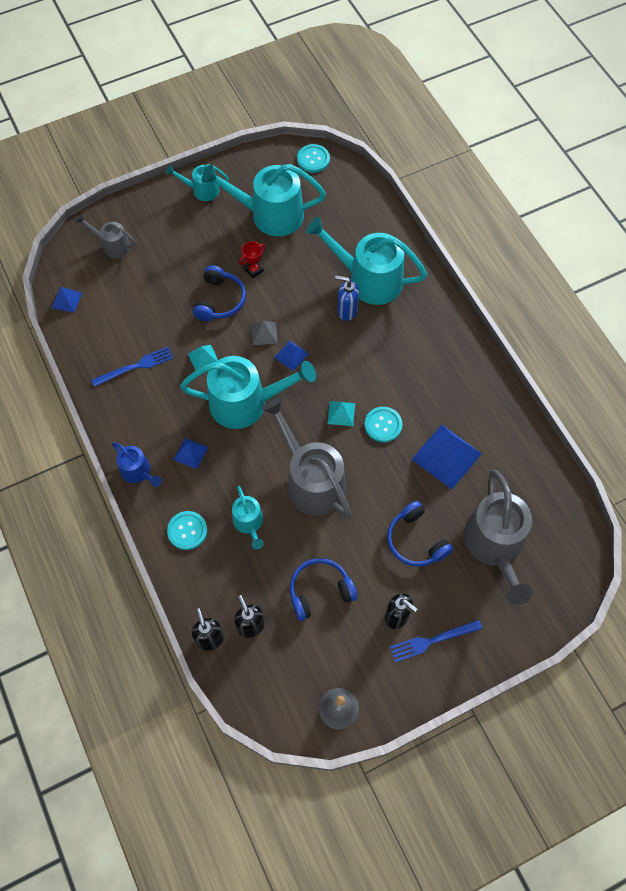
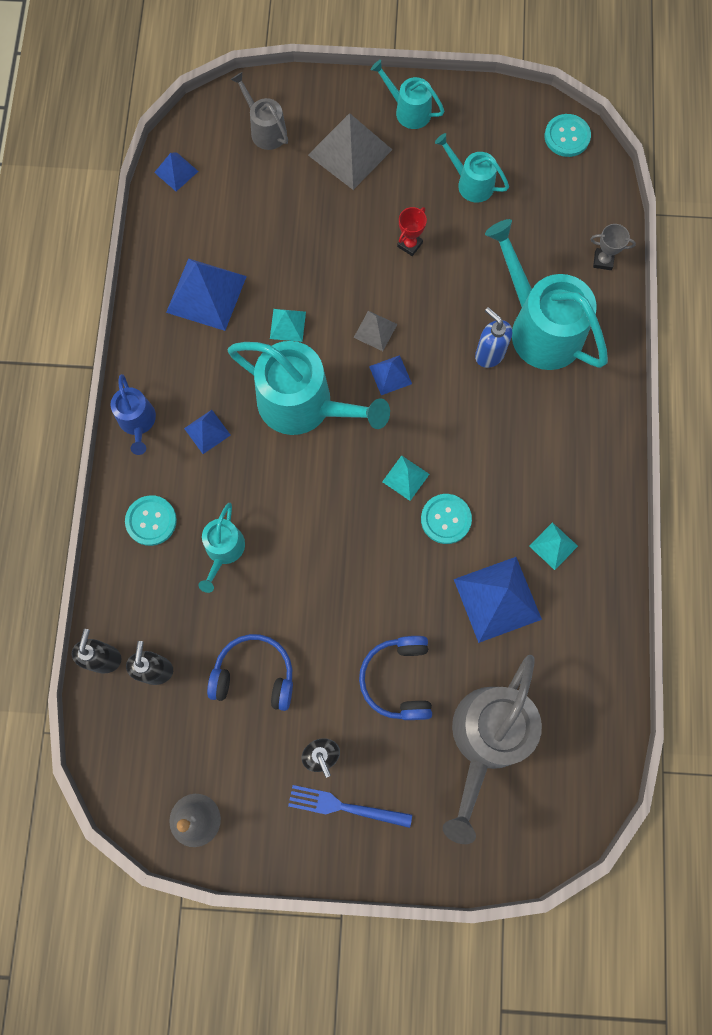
camera: 30 degrees right, 10 degrees up
(136, 366) = (206, 294): blue fork -> blue pyramid
(179, 233) = (350, 152): none -> grey pyramid
(220, 300) = (348, 262): blue headphones -> none
(254, 270) = (410, 245): red trophy -> red trophy turned 45 degrees counterclockwise
(270, 215) = (471, 183): turquoise watering can -> turquoise watering can, size x0.52
(311, 481) = (322, 540): grey watering can -> none
(382, 221) = (603, 260): none -> grey trophy
(460, 405) = (553, 546): none -> turquoise pyramid

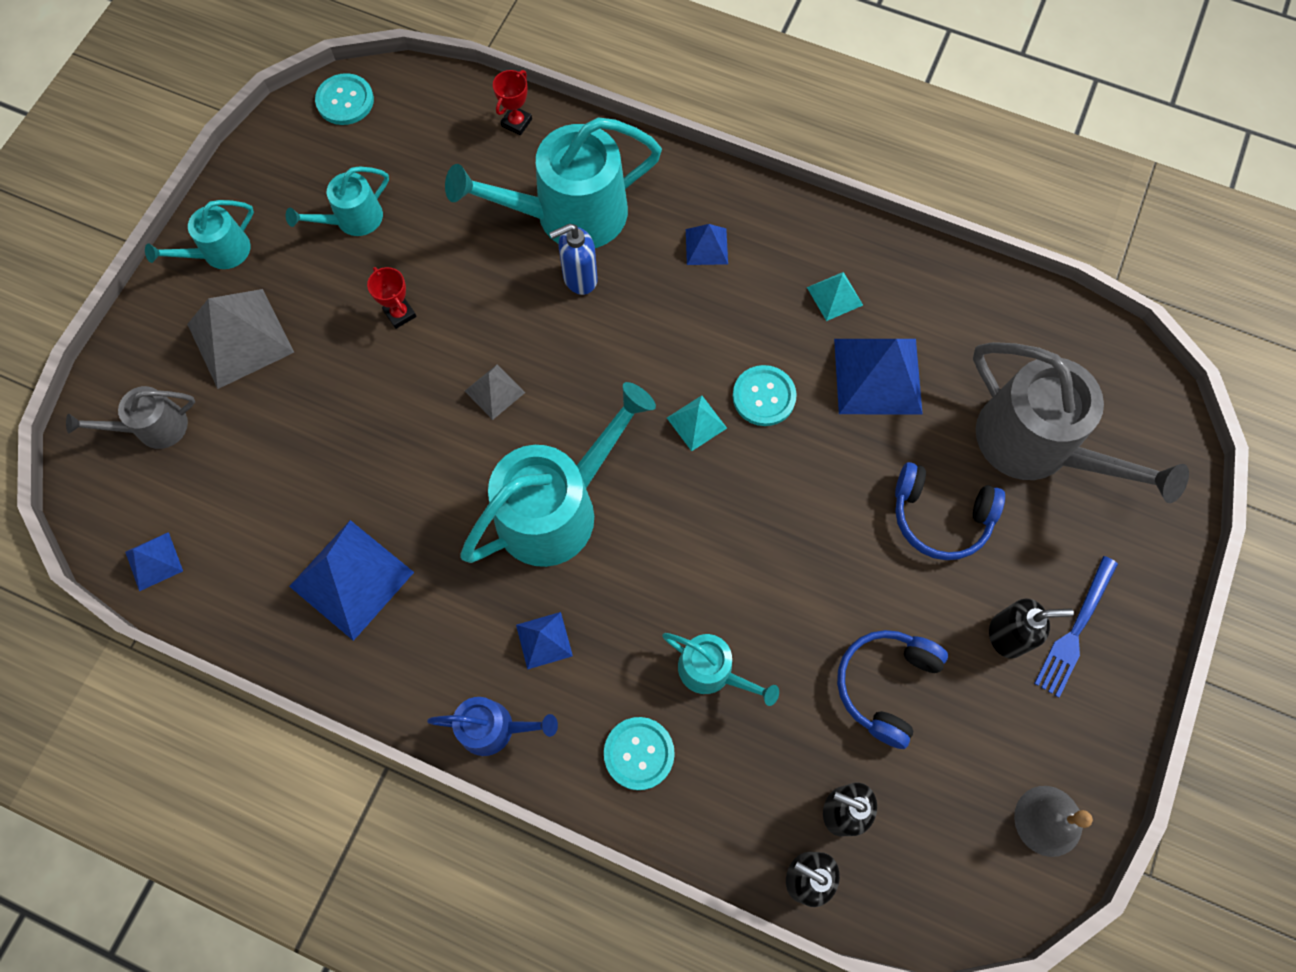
camera: 70 degrees left, 5 degrees down
(288, 325) = (441, 491): turquoise pyramid -> none
(390, 375) = (559, 394): blue pyramid -> blue pyramid (706, 246)
(603, 260) = (516, 123): grey trophy -> red trophy

